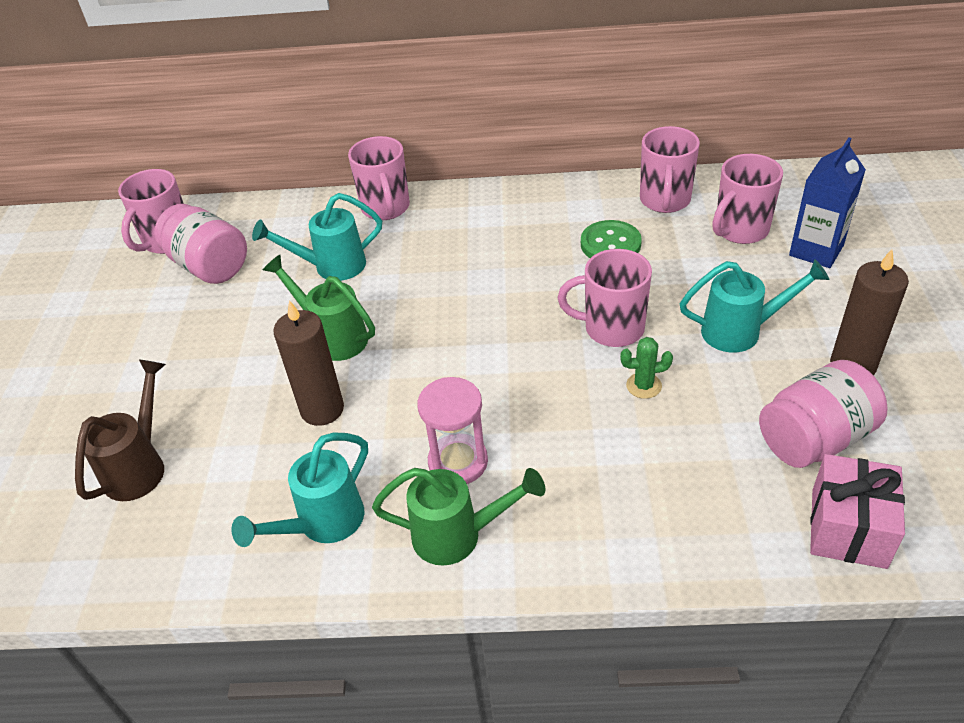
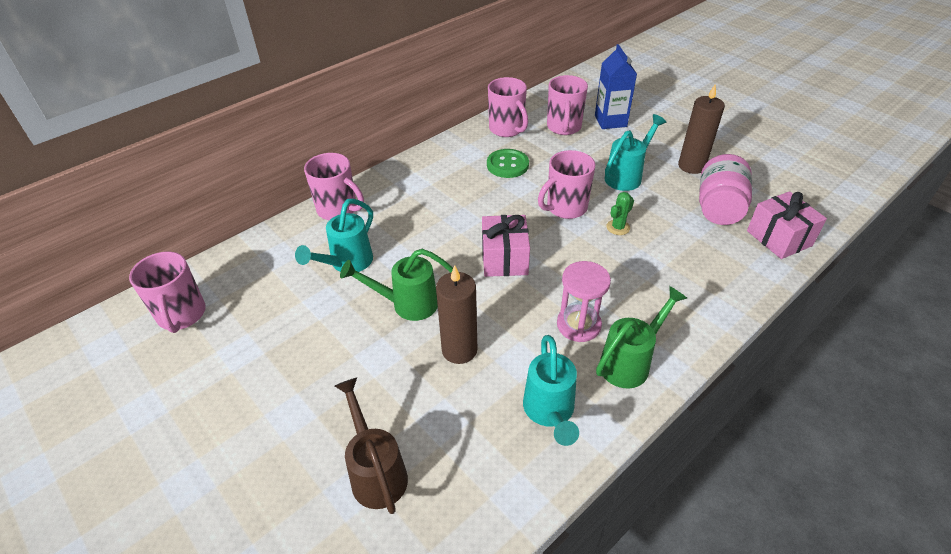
camera: 45 degrees left, 0 degrees up
(209, 266) = (246, 312): pink jar -> none
(474, 347) = (504, 259): none -> pink gift

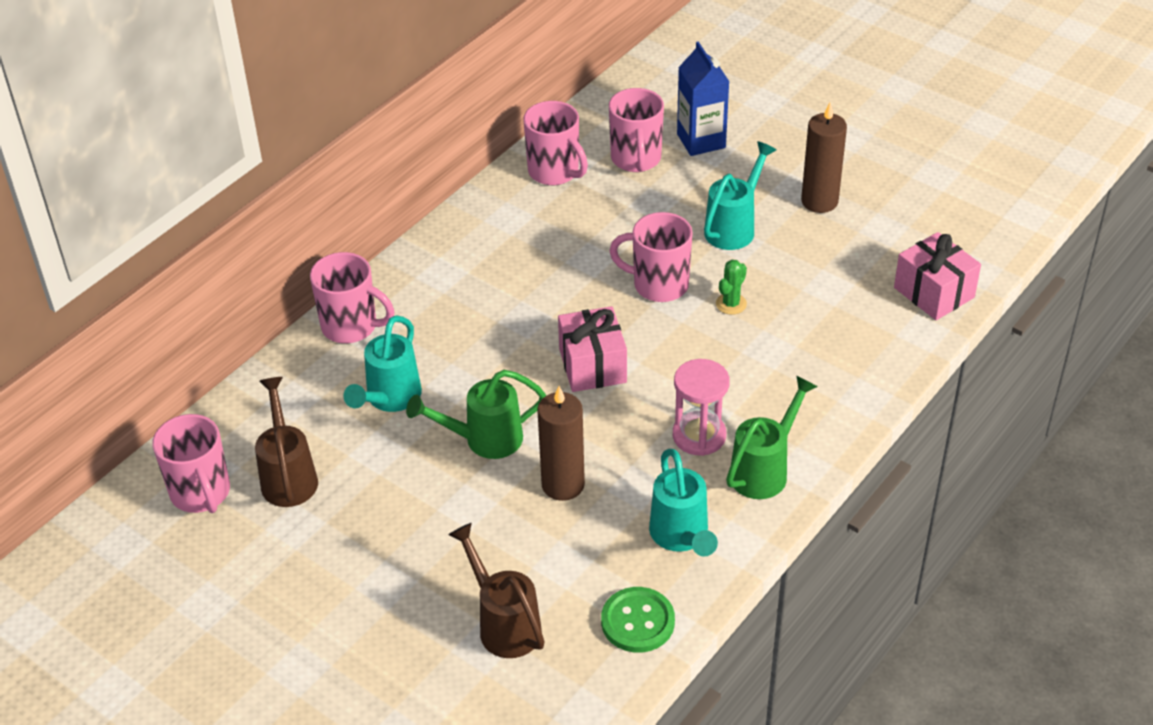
camera: 10 degrees left, 0 degrees up
(251, 311) = (288, 475): none -> brown watering can
(507, 165) = (568, 230): green button -> green button (637, 621)
(565, 208) = (658, 285): pink mug -> pink mug turned 60 degrees clockwise
(719, 208) = (858, 259): pink jar -> none

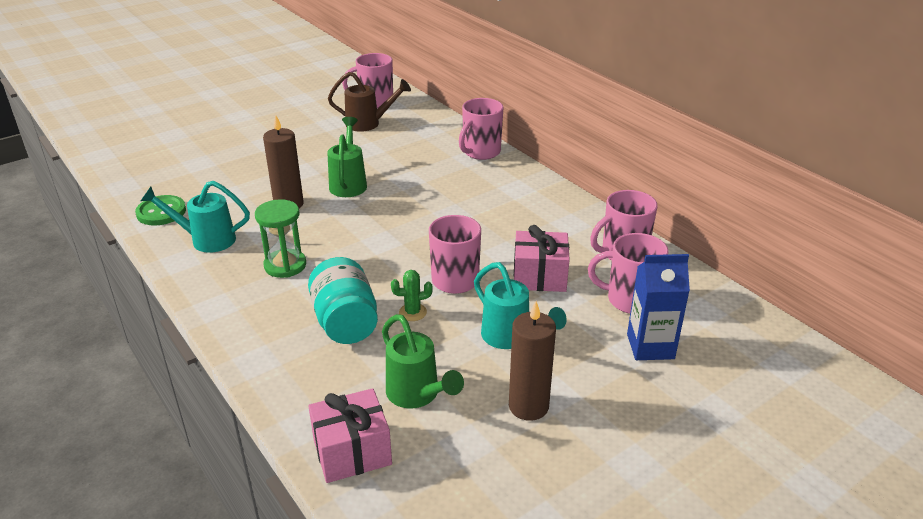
camera: 105 degrees right, 10 degrees down
(389, 399) = (407, 157): turquoise watering can -> none
(503, 623) = (206, 171): brown watering can -> none
(593, 365) = (386, 233): pink gift -> pink gift (539, 277)
(699, 436) = (285, 265): pink hourglass -> green hourglass
(731, 304) = (412, 312): green cactus -> green cactus turned 60 degrees counterclockwise
(765, 469) = (229, 288): green watering can -> green watering can (417, 395)
(773, 350) = (345, 322): none -> turquoise jar

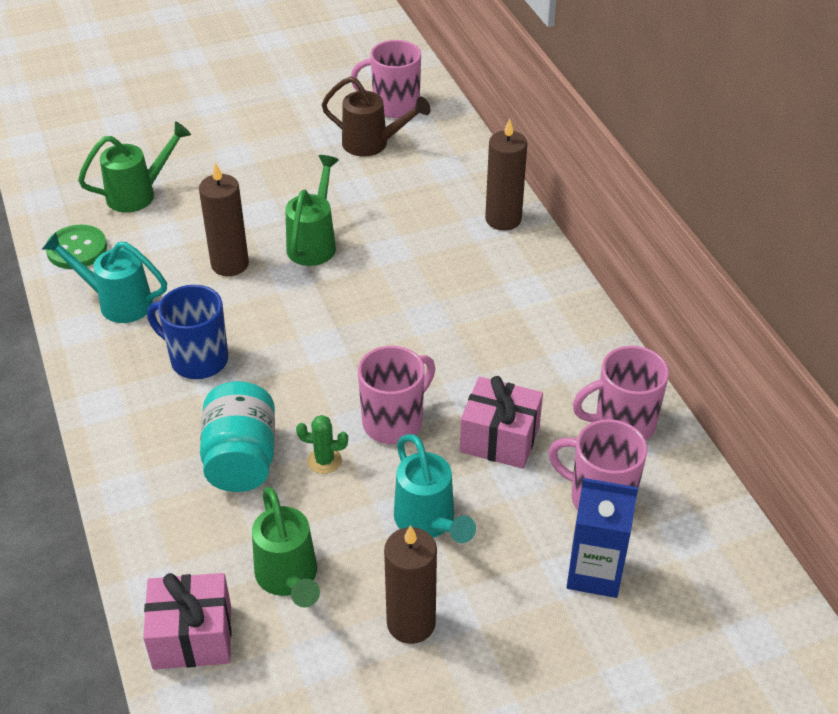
camera: 15 degrees right, 10 degrees up
(201, 173) = (139, 194): none -> green watering can
(285, 265) = (197, 359): green hourglass -> blue mug
(480, 152) = (503, 219): pink mug -> brown candle

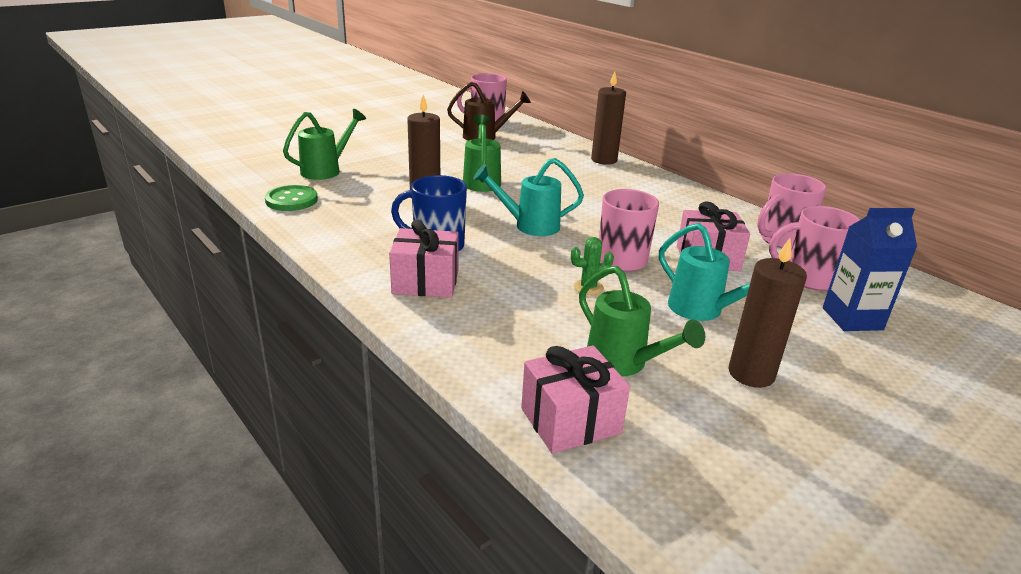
camera: 20 degrees left, 15 degrees down
(117, 302) = (345, 223): turquoise watering can -> turquoise watering can (529, 226)
(156, 417) = (425, 282): none -> pink gift
(241, 459) = (519, 296): turquoise jar -> none

